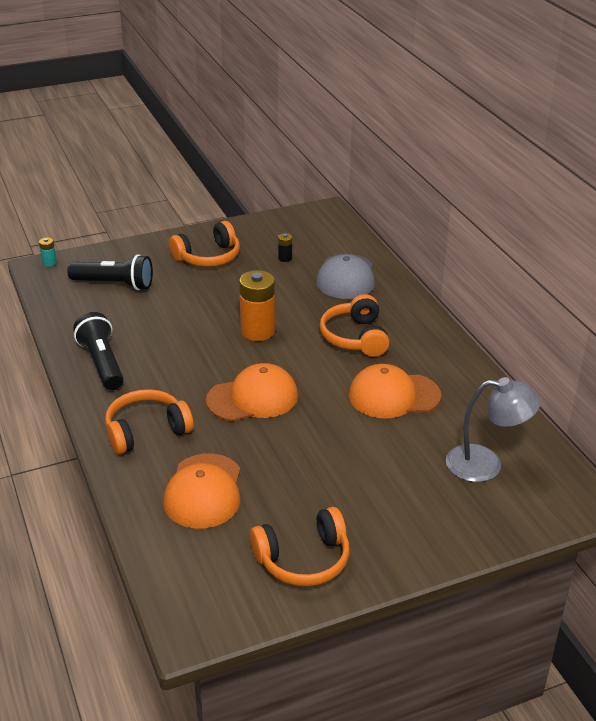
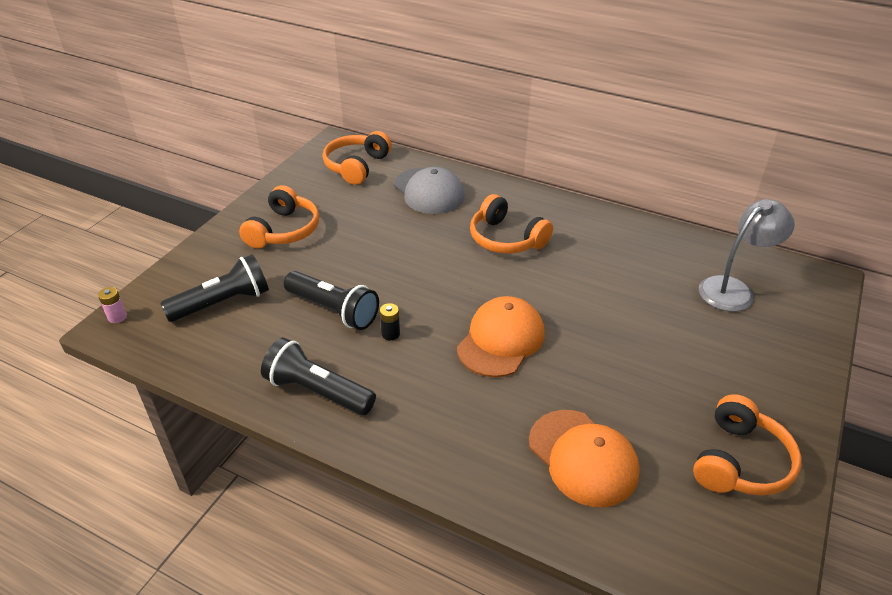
camera: 40 degrees left, 5 degrees up
(49, 263) = (117, 317): turquoise battery -> pink battery
(146, 431) = (453, 433): orange headphones -> orange headphones (356, 166)
(172, 323) = (334, 310): none -> black flashlight
(258, 331) = (422, 276): orange battery -> none
(285, 258) = (356, 199): black battery -> black battery (390, 334)
(393, 395) = (600, 272): orange cap -> none

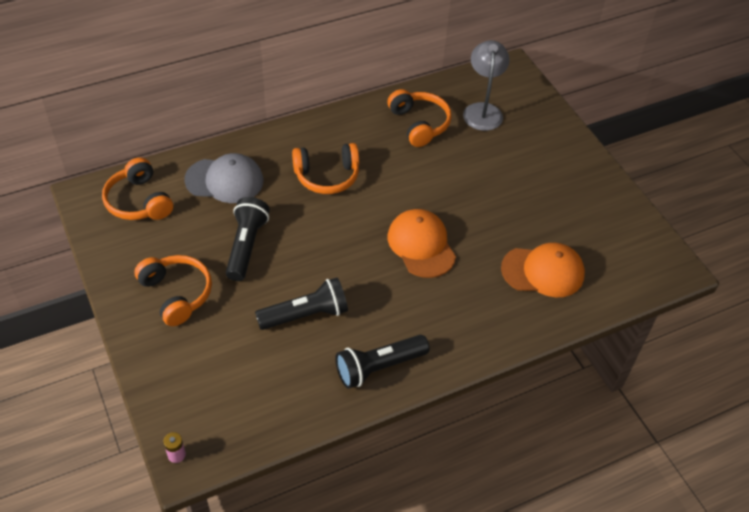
camera: 55 degrees left, 10 degrees up
(223, 303) = (229, 377): black flashlight -> black flashlight (246, 246)
(390, 334) = (361, 297): black battery -> none
(740, 461) = (599, 210): orange headphones -> orange headphones (419, 124)

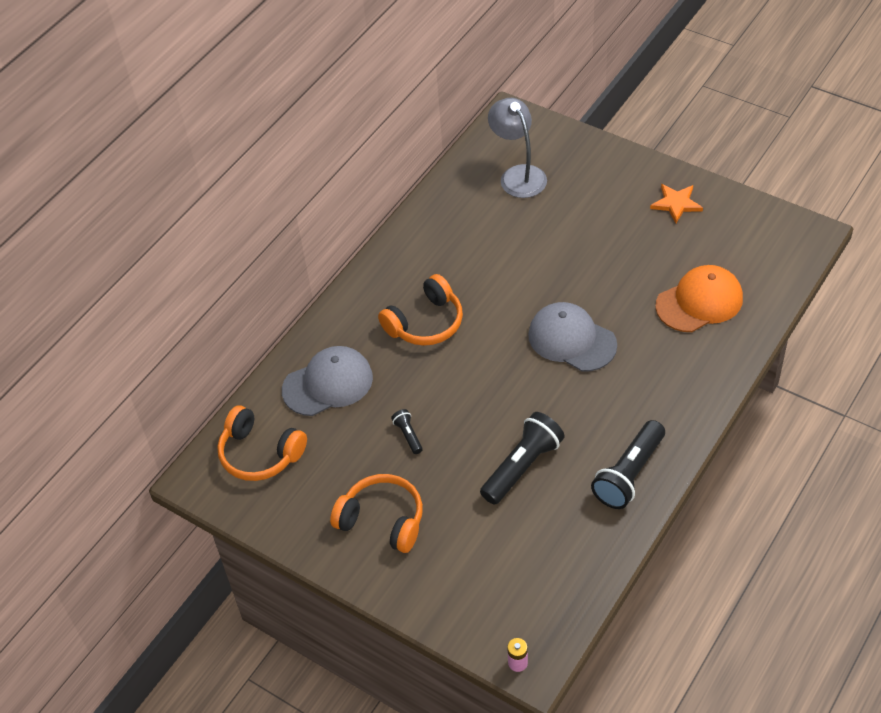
camera: 25 degrees left, 0 degrees up
(246, 246) = (408, 435): black flashlight -> black flashlight, size x0.47
(419, 124) = (469, 221): orange headphones -> none
(421, 245) = (571, 340): orange cap -> grey cap
(586, 191) = (676, 204): none -> orange star

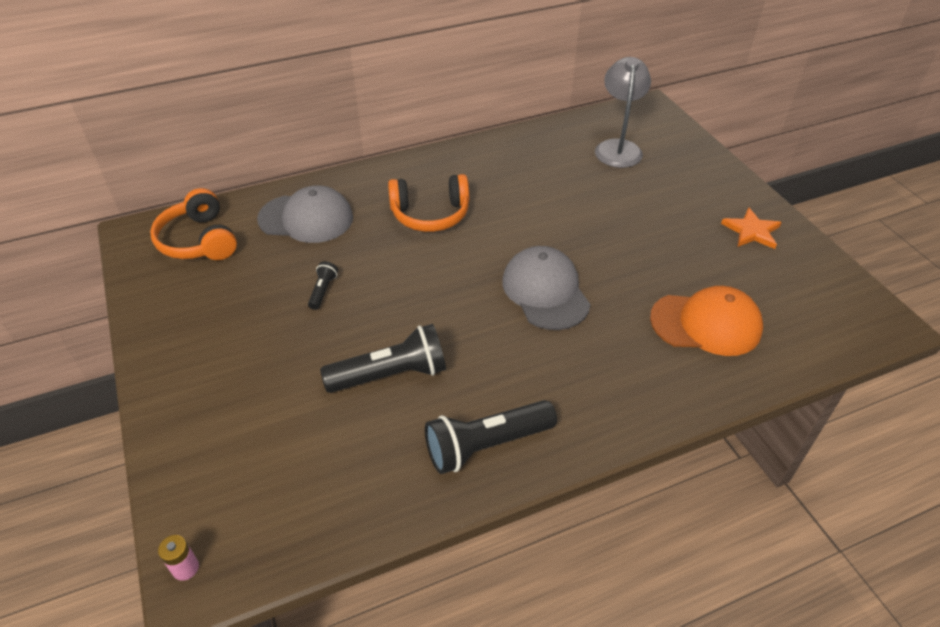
camera: 30 degrees right, 5 degrees down
(382, 520) = (225, 347): orange headphones -> none

